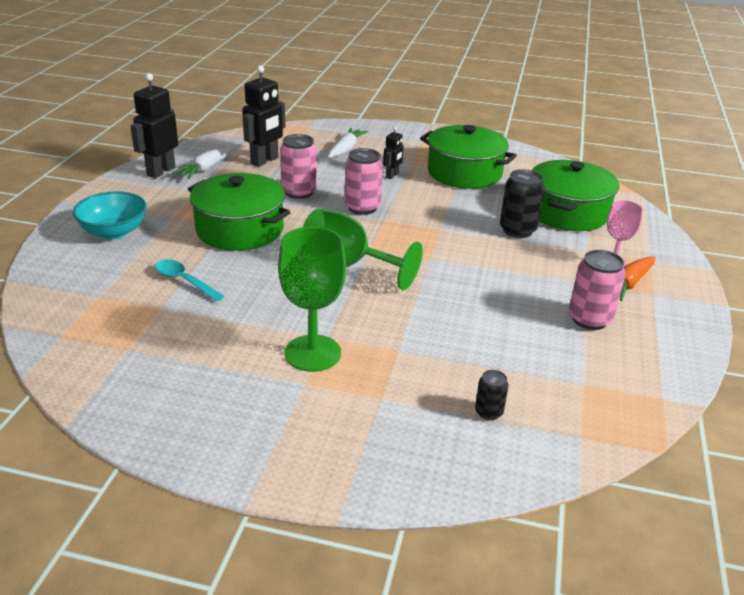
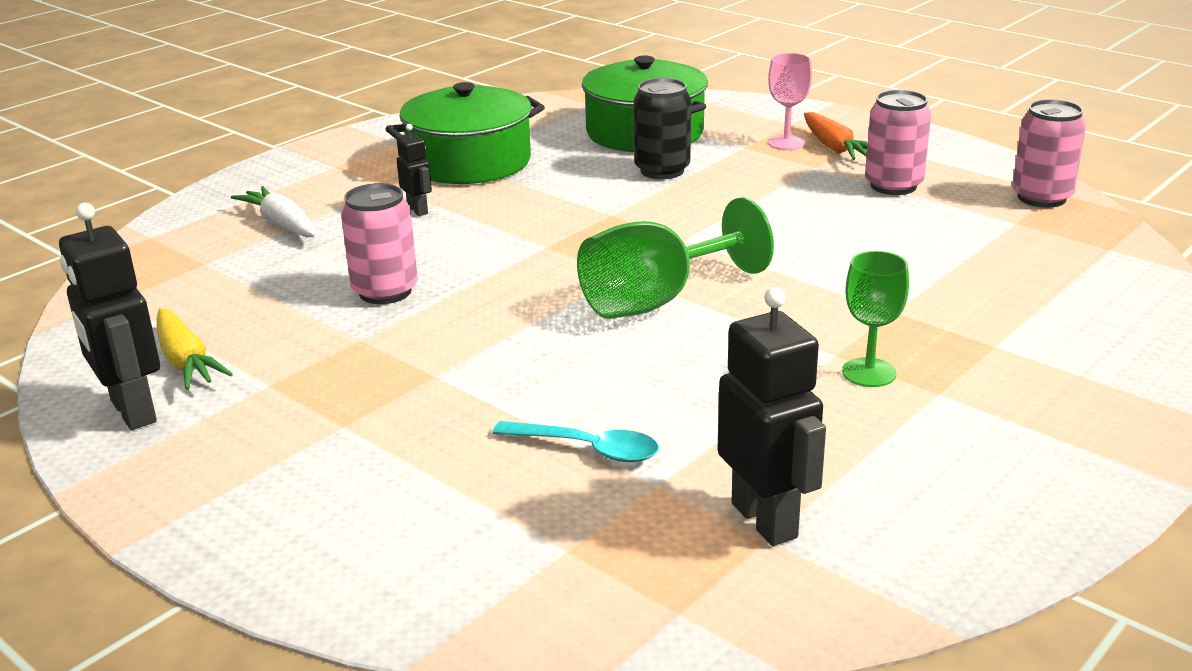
camera: 60 degrees left, 5 degrees down
(114, 232) = (334, 502): turquoise bowl -> none
(184, 281) = (587, 449): turquoise spoon -> turquoise spoon turned 135 degrees counterclockwise
(206, 169) = (186, 361): white carrot -> yellow carrot
(240, 229) = (459, 367): green pot -> none
(265, 161) = (230, 299): black robot -> black robot (765, 520)
(313, 353) = (869, 372): green goblet -> green goblet, size x0.60
(362, 207) = (493, 253): pink can -> pink can (1041, 198)
(488, 412) = (1048, 286): black can -> none

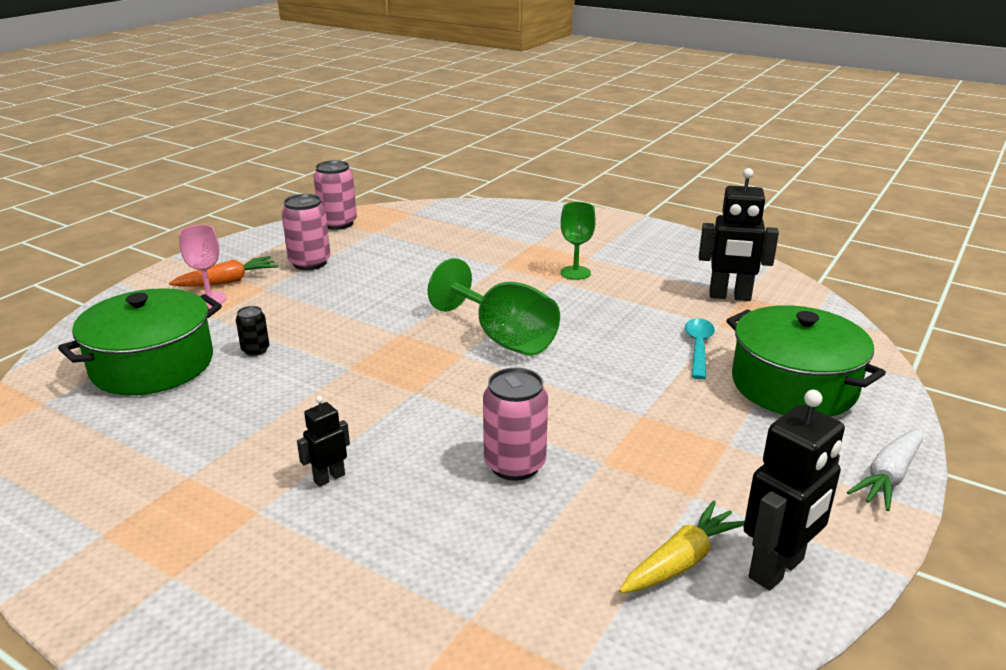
camera: 100 degrees left, 0 degrees up
(281, 224) = (359, 578): white carrot -> white carrot (888, 477)
(469, 162) = (197, 463): green pot -> green pot (793, 385)
(662, 170) = (255, 350): black can -> black can, size x0.55
(765, 520) = (729, 296): black robot -> black robot turned 135 degrees counterclockwise

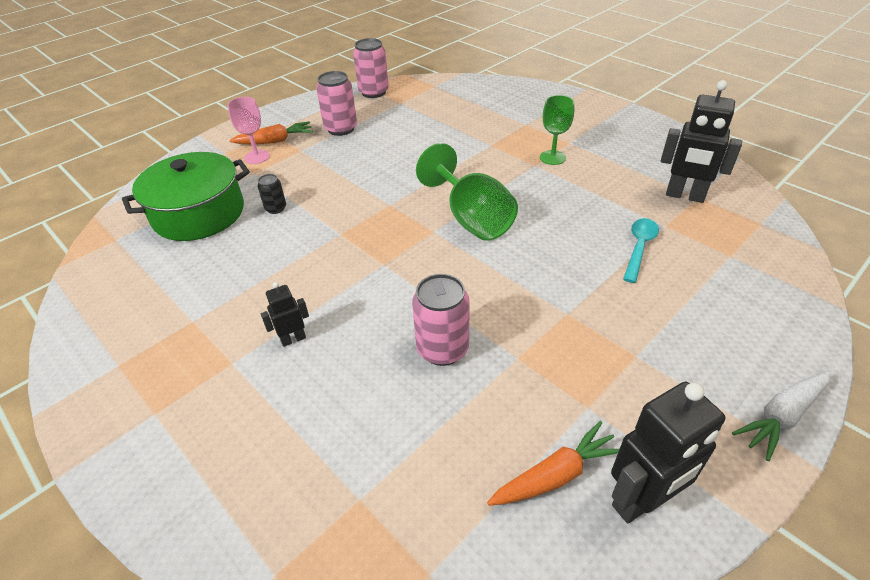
camera: 15 degrees right, 15 degrees up
(681, 561) = (556, 475): yellow carrot -> orange carrot
(793, 385) = (717, 300): green pot -> none

